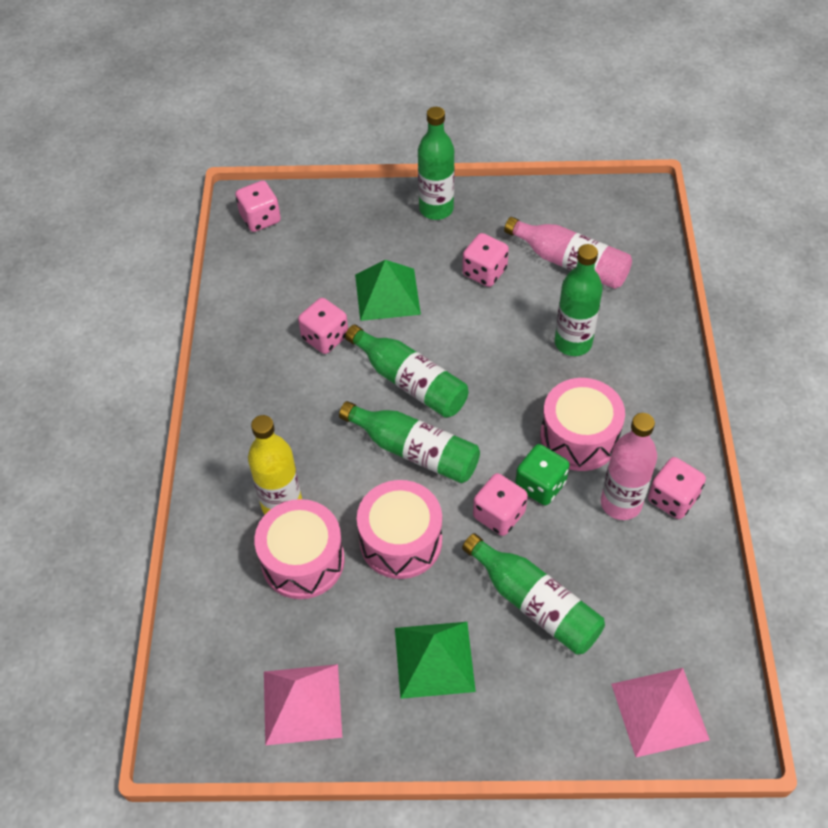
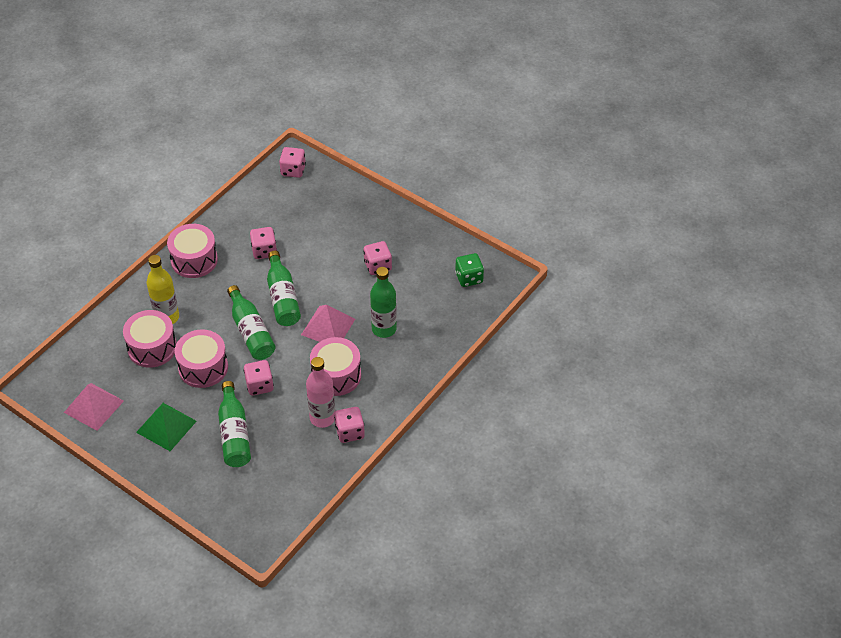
camera: 35 degrees right, 5 degrees down
(243, 405) = (194, 260): none -> pink drum
(387, 294) = (316, 247): green pyramid -> none
(436, 209) = (388, 218): green bottle -> none
(540, 485) = (293, 385): green dice -> green dice (469, 278)
(570, 263) = (428, 288): pink bottle -> none
(660, 711) = (240, 514): pink pyramid -> pink pyramid (328, 327)

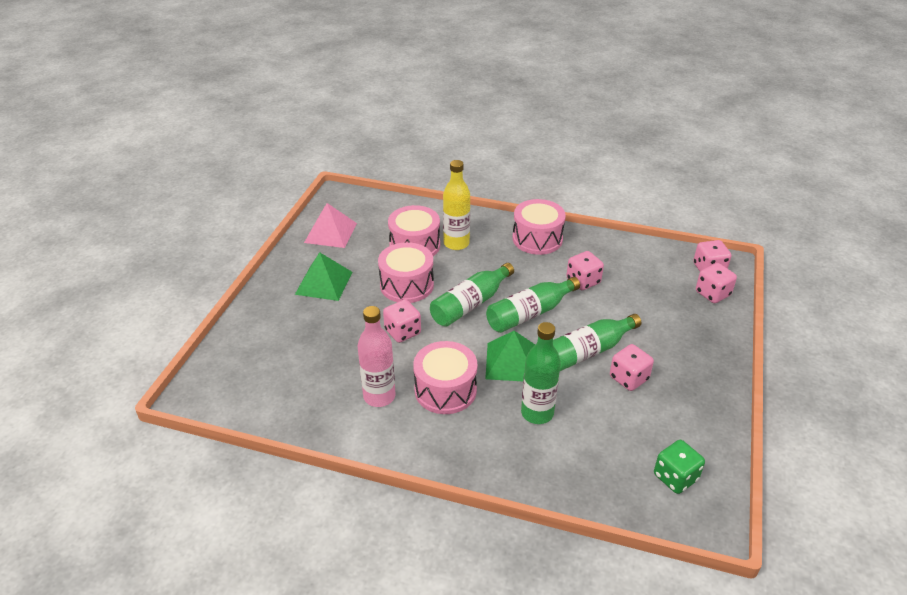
camera: 70 degrees right, 10 degrees down
(234, 434) = (331, 332): green bottle -> green bottle (587, 352)
(328, 327) = (511, 362): pink pyramid -> green pyramid
(350, 432) = (368, 427): pink dice -> pink dice (712, 294)

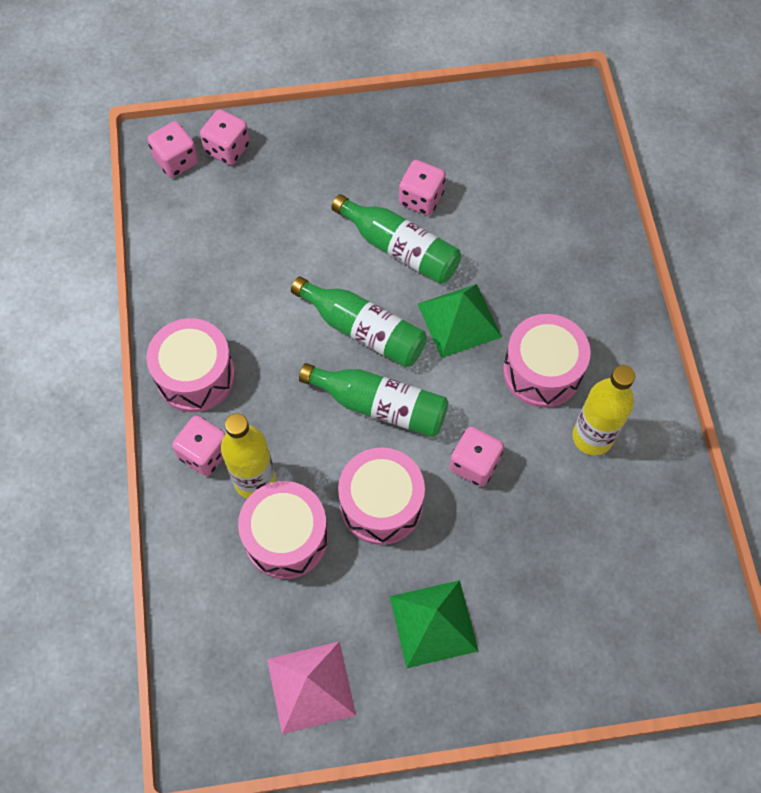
camera: 115 degrees left, 25 degrees up
(379, 396) = (592, 437): pink bottle -> yellow bottle
(537, 413) = (522, 268): green bottle -> none
(583, 281) = (268, 290): pink dice -> pink dice (204, 453)
(675, 477) = (534, 131): green dice -> none

